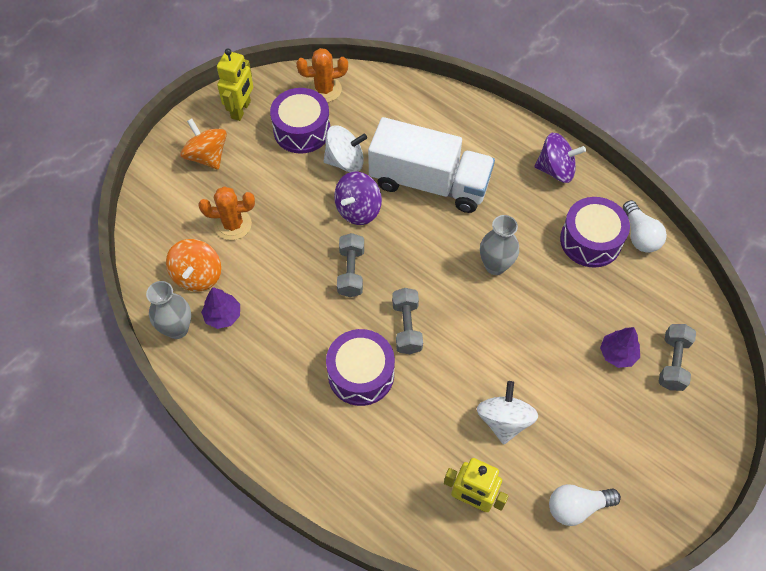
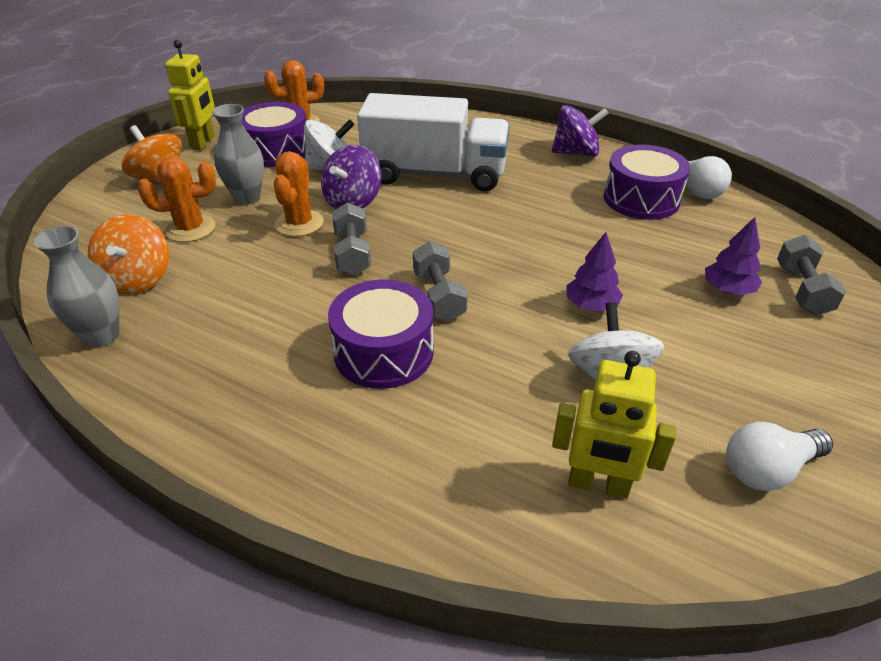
camera: 10 degrees left, 20 degrees down
(223, 316) = (173, 314): purple tree -> purple tree (591, 305)
(314, 230) = (299, 223): none -> orange cactus
(495, 266) = (536, 230): grey vase -> grey vase (247, 197)

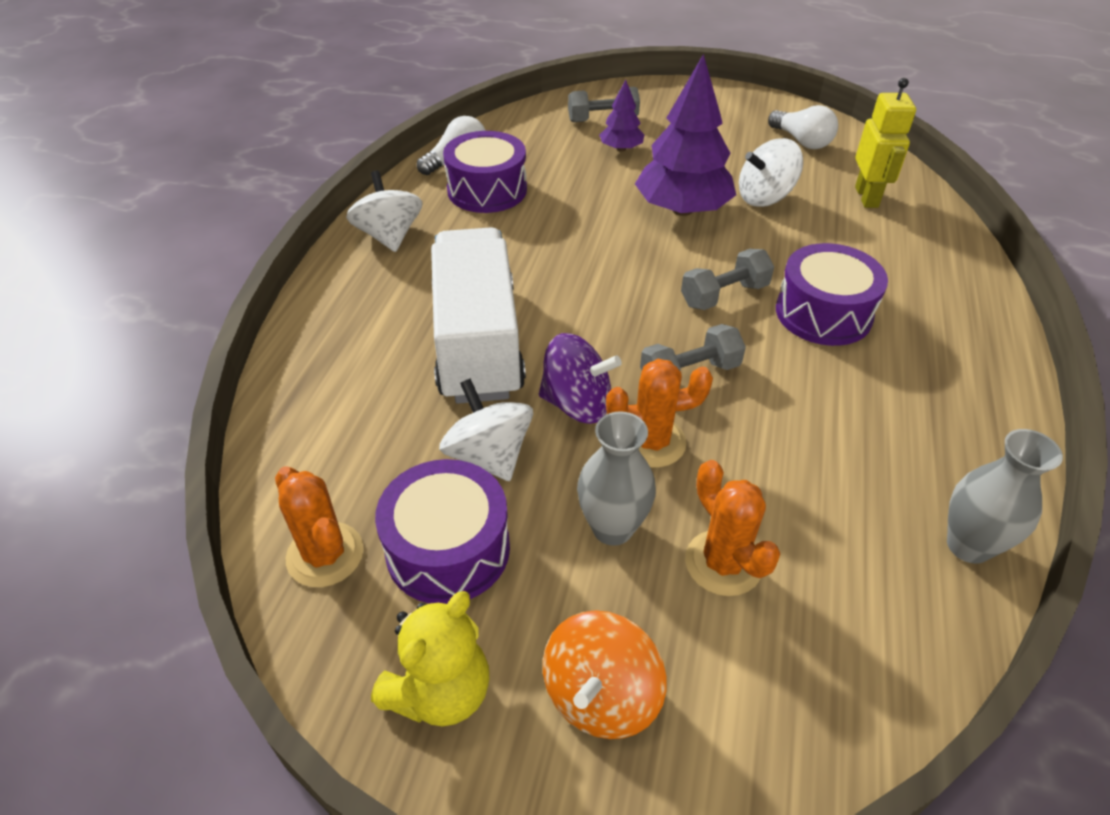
camera: 105 degrees left, 5 degrees up
(138, 279) = (858, 566): orange spinning top -> none
(203, 143) = (440, 691): yellow robot -> yellow teddy bear
(576, 153) = (389, 236): purple spinning top -> white spinning top
(591, 305) = (682, 209): purple tree -> purple tree, size x1.98

